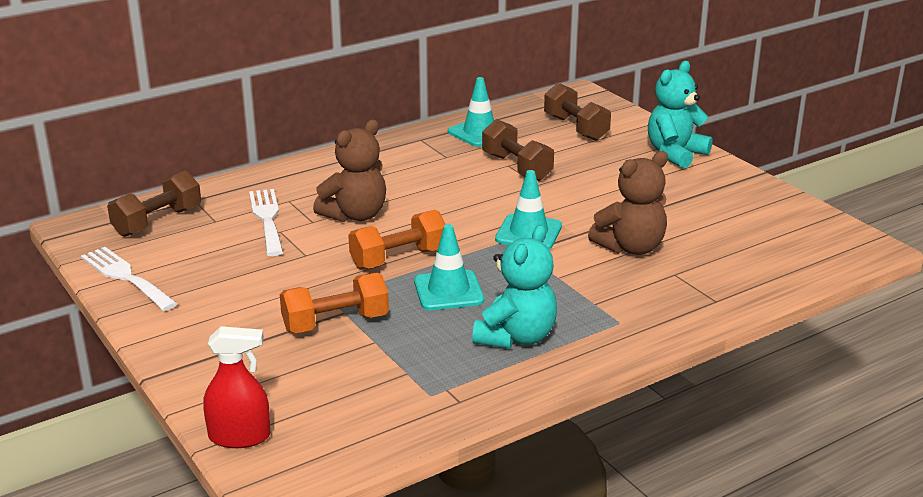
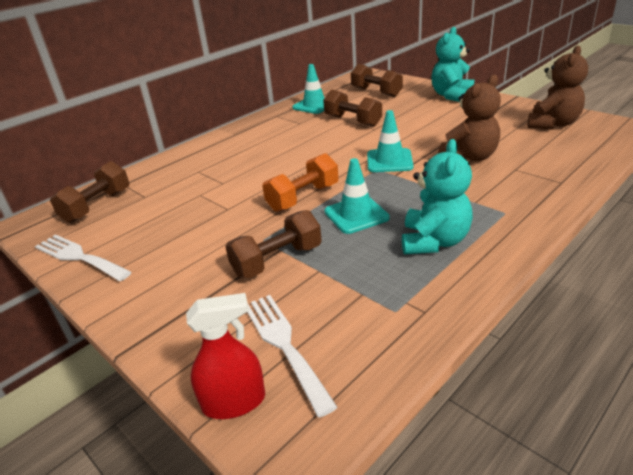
camera: 10 degrees left, 5 degrees up
(267, 219) = (186, 187): white fork -> white fork (284, 344)
(335, 323) = (277, 260): orange dumbbell -> brown dumbbell
(355, 215) = (253, 172): brown teddy bear -> brown teddy bear (552, 124)

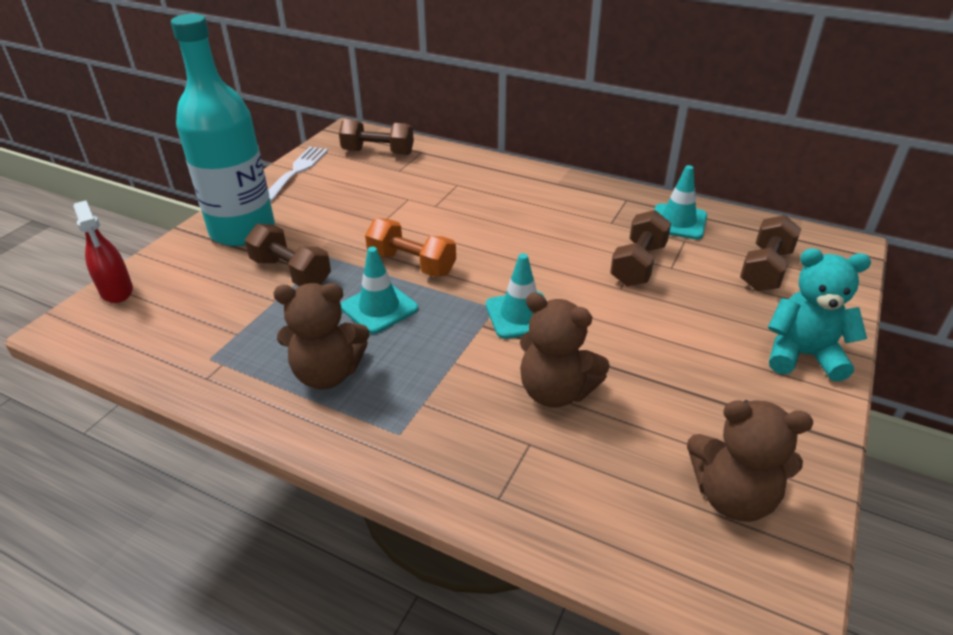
camera: 70 degrees right, 5 degrees up
(174, 295) = (243, 231): none -> turquoise bottle
(284, 344) = (173, 301): white fork -> none
(434, 241) = (327, 374): turquoise teddy bear -> brown teddy bear

